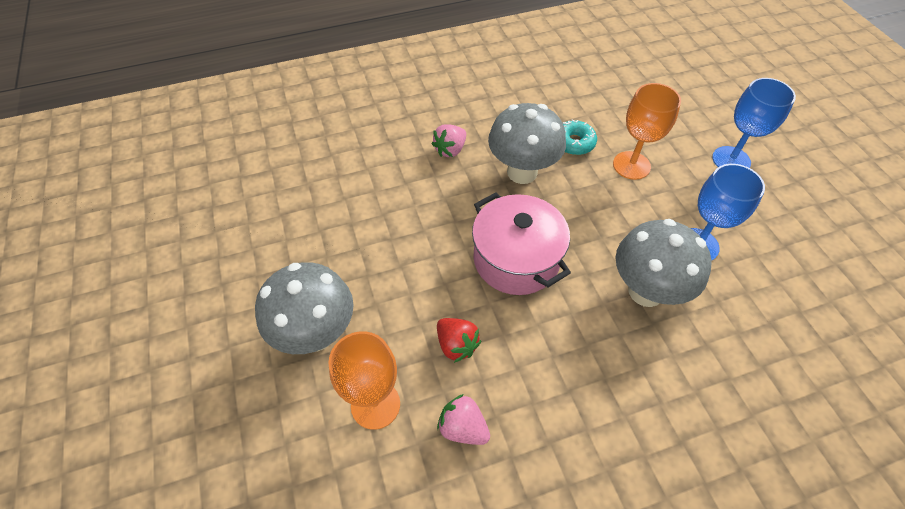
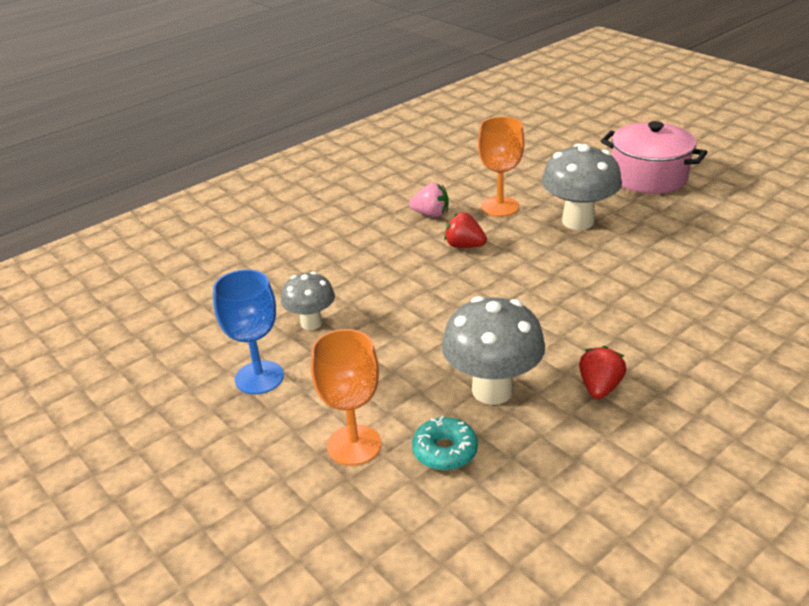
camera: 160 degrees right, 20 degrees down
(450, 150) = (599, 387): pink strawberry -> red strawberry
(516, 259) = (449, 309): pink pot -> pink pot (648, 177)
(646, 291) = (311, 323): grey mushroom -> grey mushroom, size x0.60
(731, 160) = (209, 501): blue goblet -> none

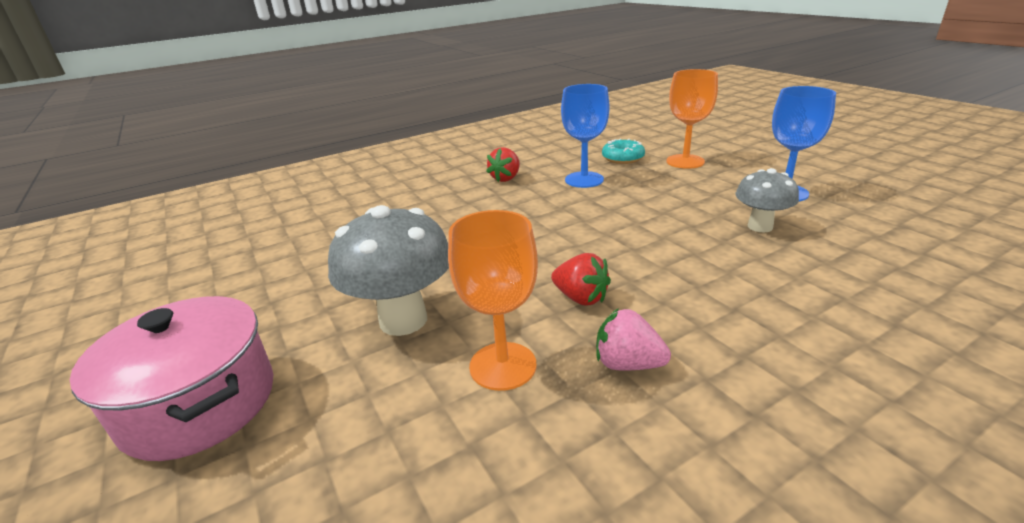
camera: 170 degrees left, 5 degrees down
(492, 390) = (584, 180): grey mushroom -> blue goblet

